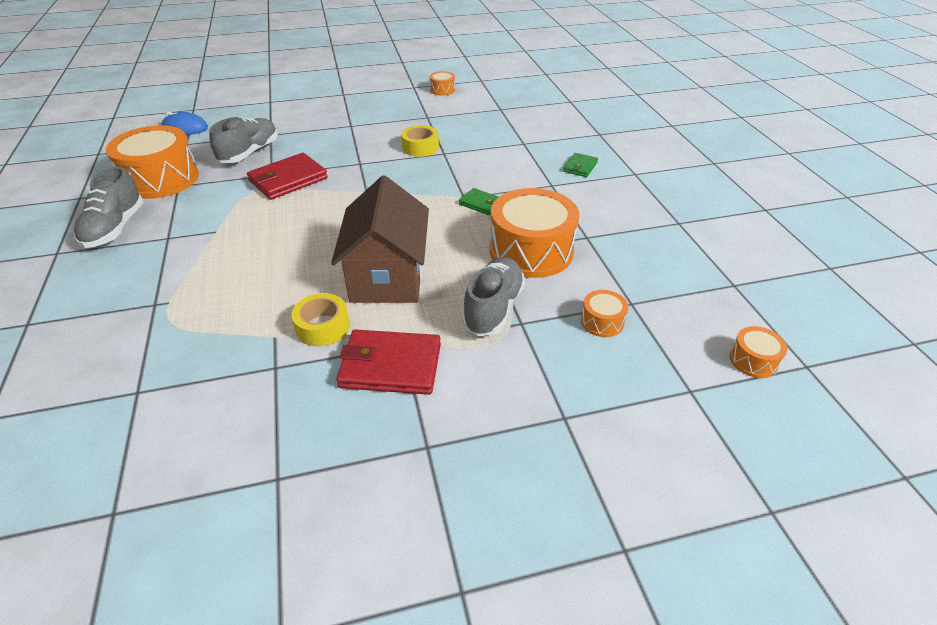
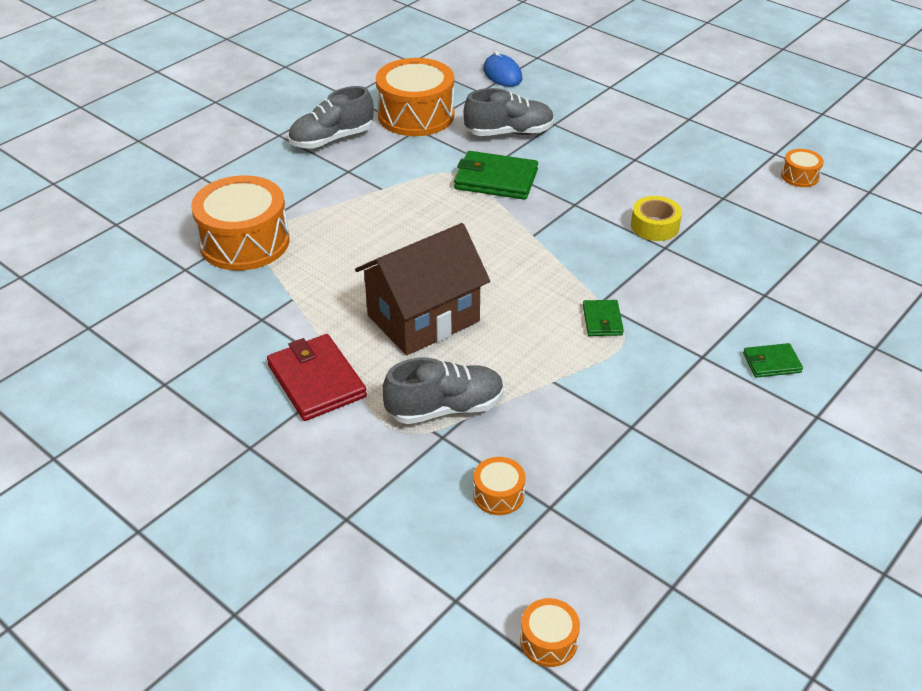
camera: 55 degrees right, 0 degrees up
(288, 179) = (496, 179): red wallet -> green wallet
(323, 327) = (326, 318): yellow tape -> none
(531, 251) = (560, 394): orange drum -> orange drum (244, 242)

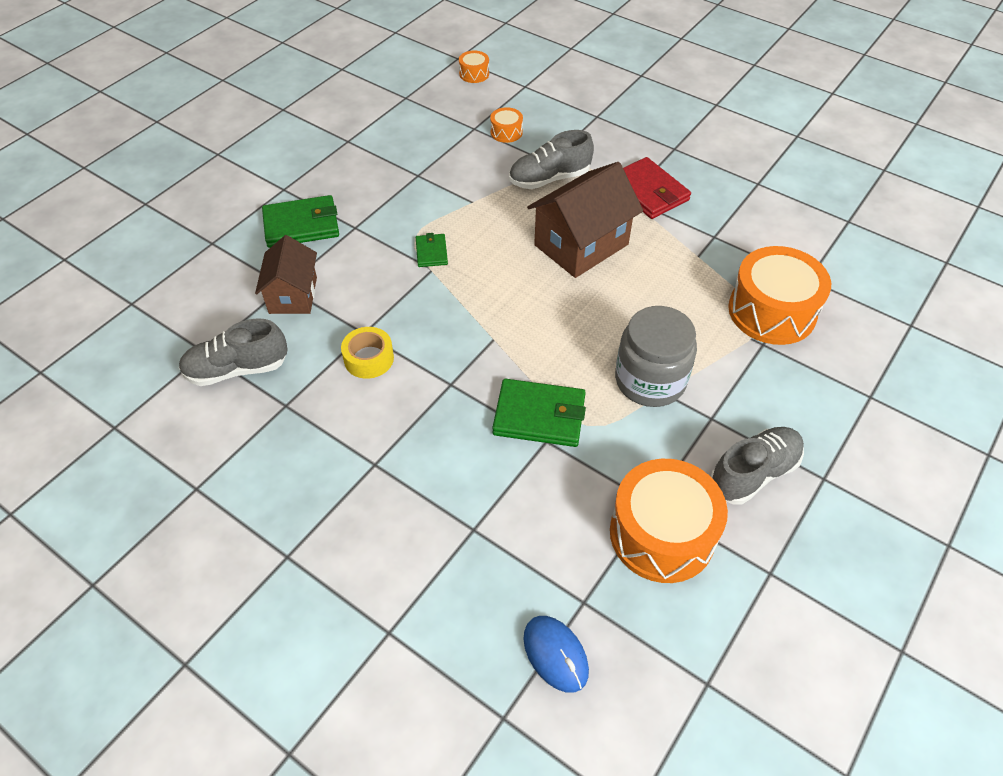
camera: 175 degrees right, 10 degrees up
(390, 197) = (650, 380): none -> grey jar
(509, 133) = (531, 504): grey shoe -> grey shoe (237, 369)
(751, 284) = (293, 295): none -> brown house
(771, 363) = (301, 225): green wallet -> green wallet, size x1.84
(799, 176) = (183, 447): orange drum -> none

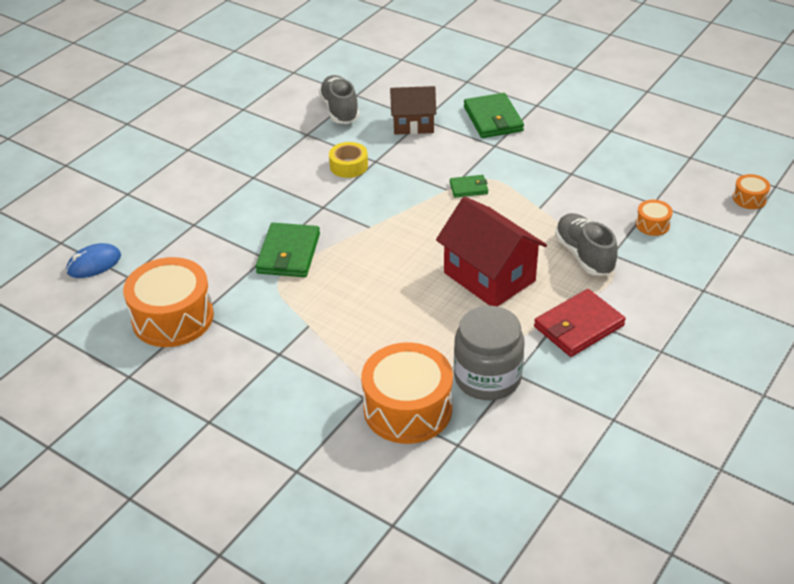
camera: 90 degrees right, 10 degrees down
(581, 245) = (489, 277): brown house -> red house
(650, 380) = (322, 317): grey jar -> grey jar (487, 377)
(753, 473) = (219, 375): grey shoe -> none

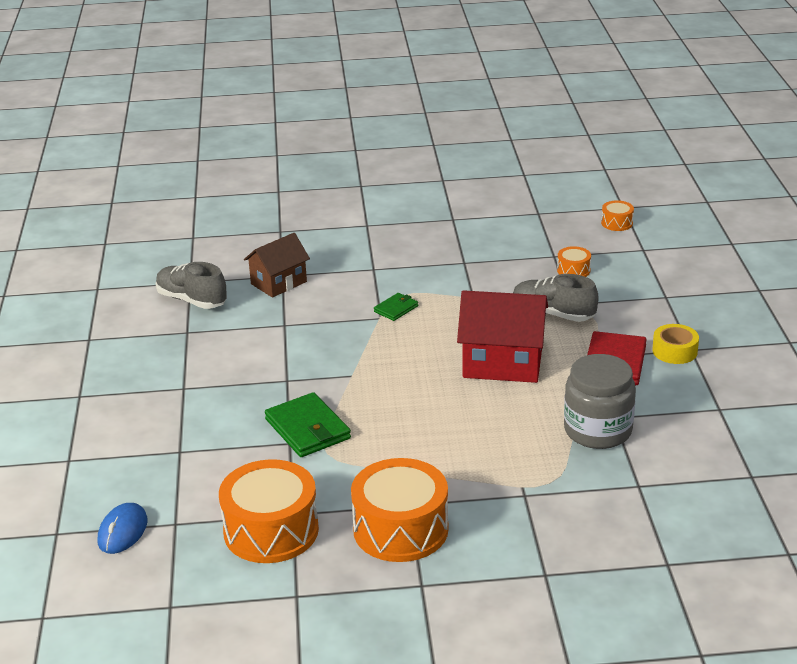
camera: 40 degrees left, 10 degrees down
(349, 166) = (265, 339): yellow tape -> yellow tape (674, 351)
(407, 408) = (569, 483): orange drum -> orange drum (400, 529)
(493, 119) = (344, 250): green wallet -> none

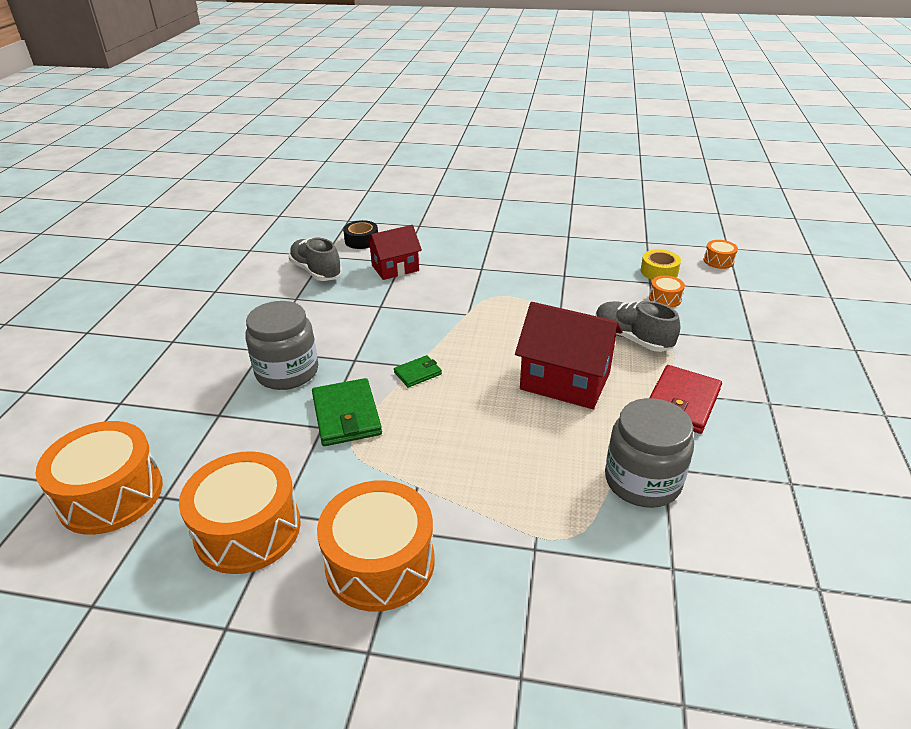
camera: 15 degrees right, 5 degrees up
(123, 531) = (111, 494): blue mouse -> orange drum
(223, 258) = (361, 240): none -> black tape
(224, 403) = (287, 372): none -> grey jar
(278, 283) = (395, 268): brown house -> red house
(396, 309) = (485, 308): green wallet -> green wallet (418, 373)
(674, 351) = (750, 401): yellow tape -> yellow tape (659, 271)

